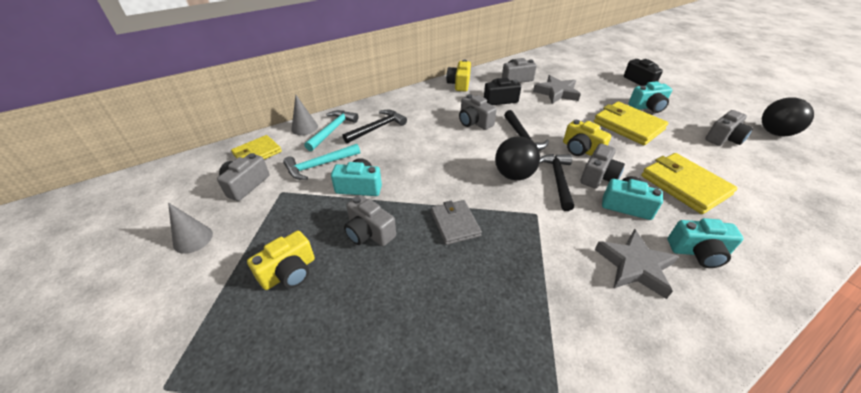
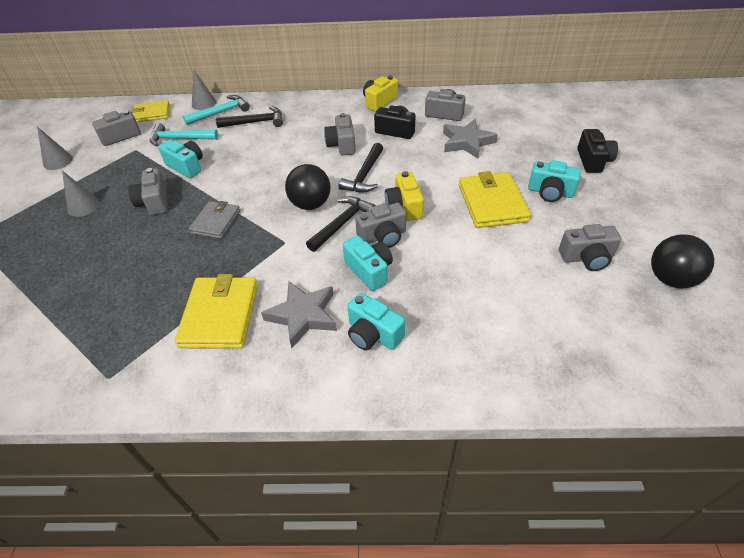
camera: 35 degrees right, 5 degrees up
(289, 272) = (83, 206): yellow camera -> grey cone
(684, 185) = (456, 280): yellow wallet -> yellow wallet (220, 315)

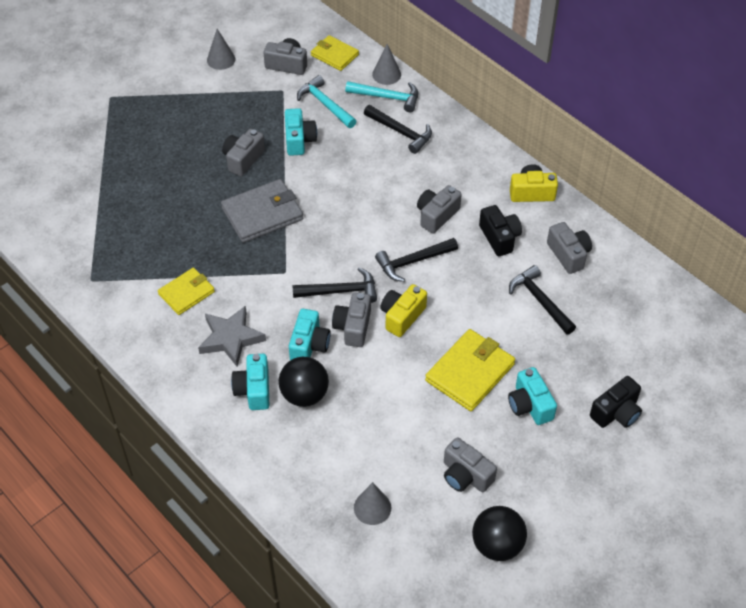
camera: 45 degrees right, 5 degrees up
(83, 206) = (197, 123): grey cone -> grey cone (372, 507)
(216, 222) = (262, 214): grey wallet -> grey wallet, size x1.56
(220, 315) = (186, 293): yellow wallet -> yellow wallet, size x0.64
(310, 204) = (341, 254): black ball -> black ball (304, 395)
(383, 236) = (353, 327): grey camera -> grey camera turned 75 degrees clockwise
(467, 142) = (540, 301): grey star -> black hammer

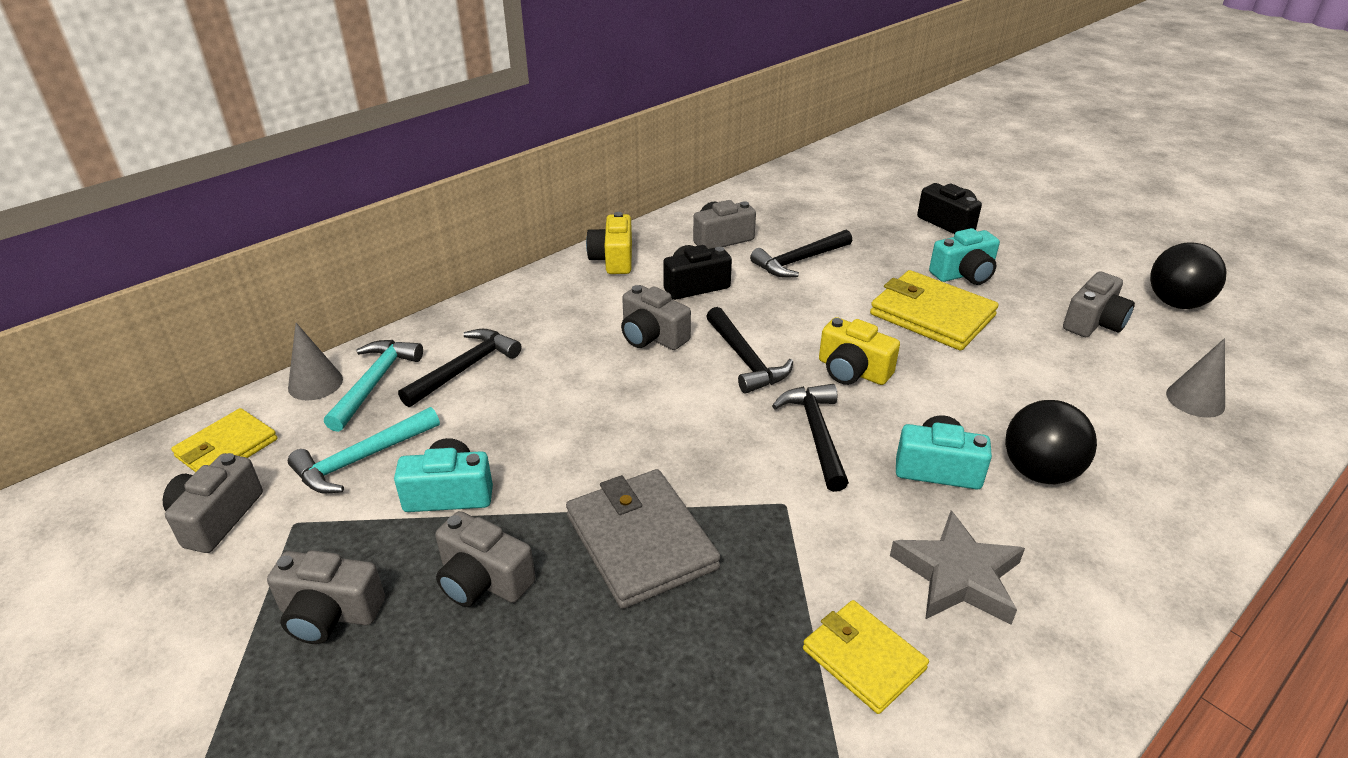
camera: 90 degrees left, 15 degrees down
(221, 59) = (131, 641): grey cone -> none
(254, 390) = (1058, 536): turquoise camera -> none
(353, 327) = (886, 419): grey camera -> grey camera (330, 613)

